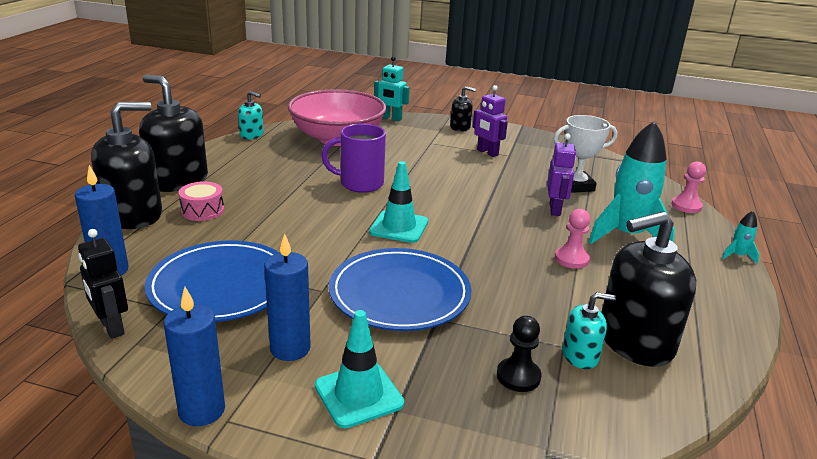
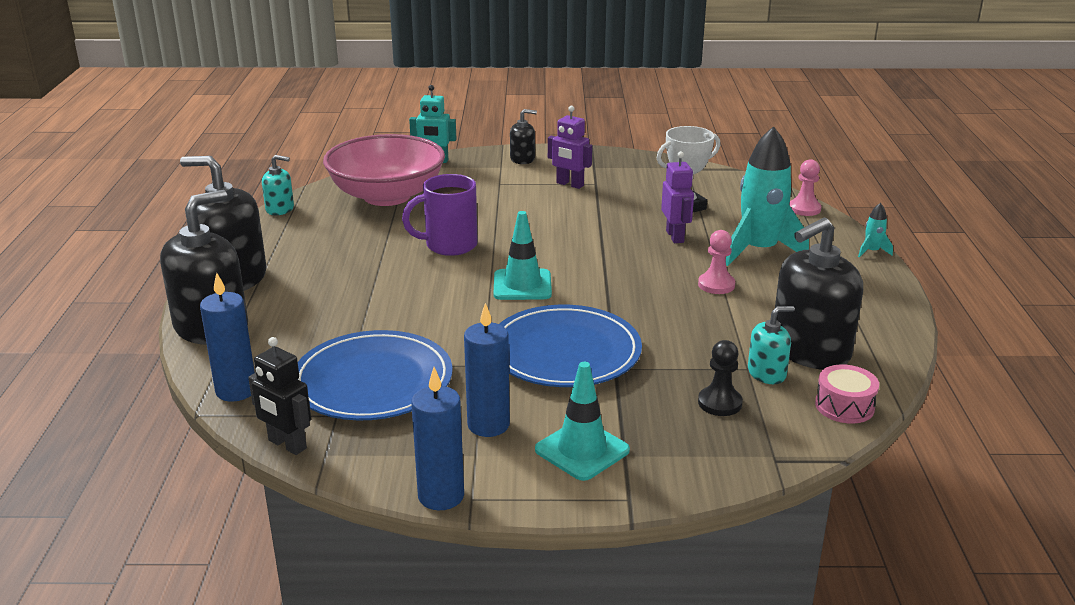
camera: 15 degrees left, 0 degrees up
(202, 210) = (290, 308): pink drum -> pink drum (844, 406)

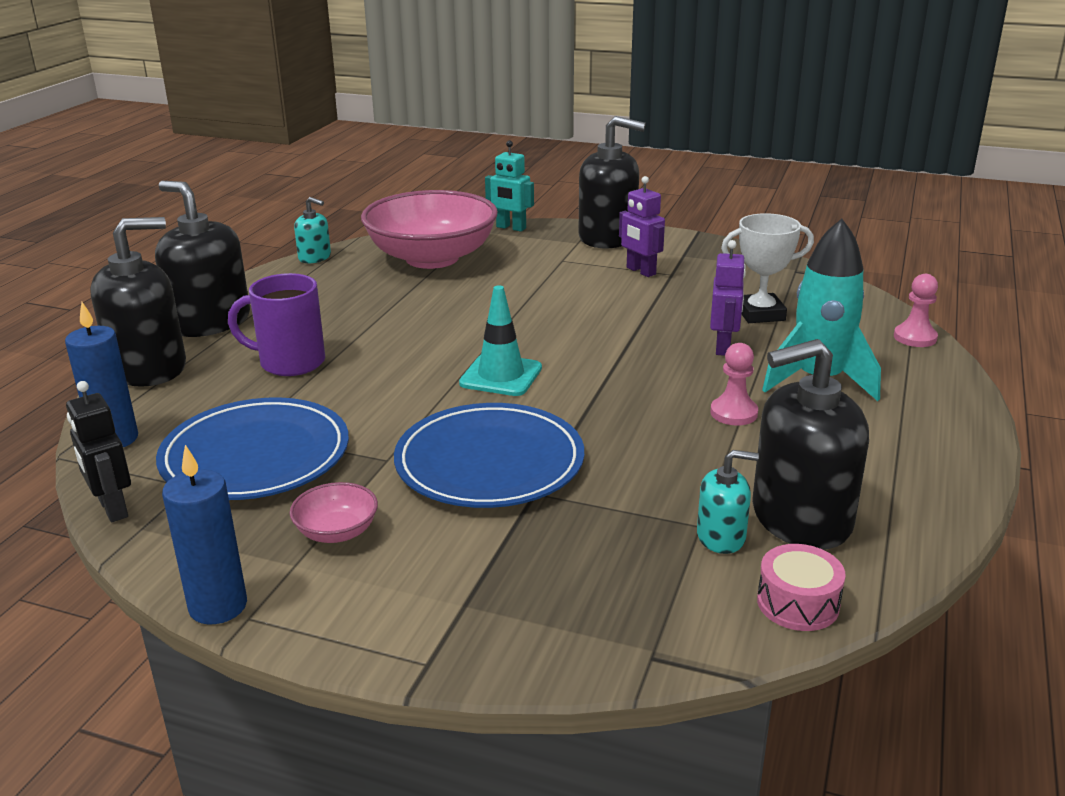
camera: 20 degrees right, 0 degrees up
(449, 245) = (455, 319): purple mug -> purple mug (290, 362)
(488, 425) = (337, 532): blue candle -> pink bowl
(522, 159) = (608, 237): black soap dispenser -> black soap dispenser, size x1.99
(582, 450) = (418, 587): turquoise traffic cone -> none
(719, 403) = (632, 563): black pawn -> none
(872, 251) = (973, 404): turquoise rocket -> none

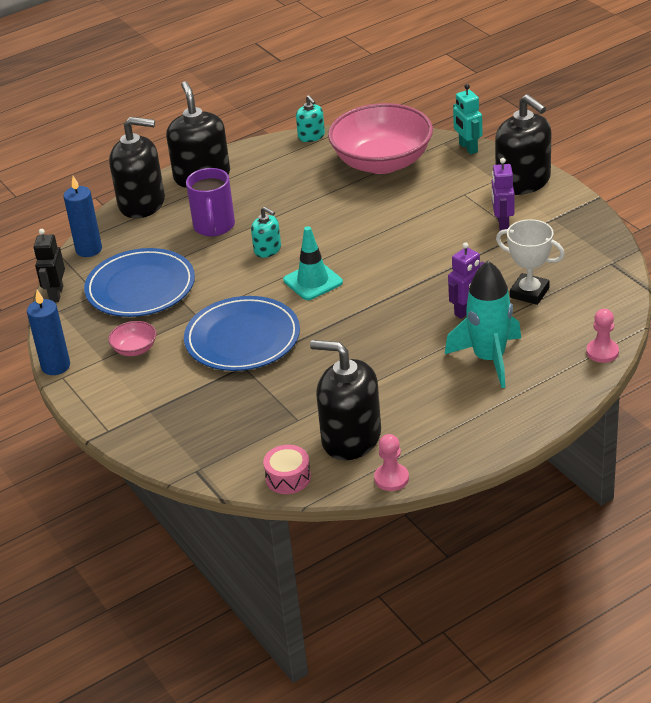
camera: 40 degrees right, 10 degrees up
(290, 362) = (214, 226): purple mug -> purple mug turned 135 degrees counterclockwise
(721, 537) = (299, 430): turquoise soap dispenser -> turquoise soap dispenser (267, 249)
(733, 413) = (406, 361): pink pawn -> pink pawn (391, 478)

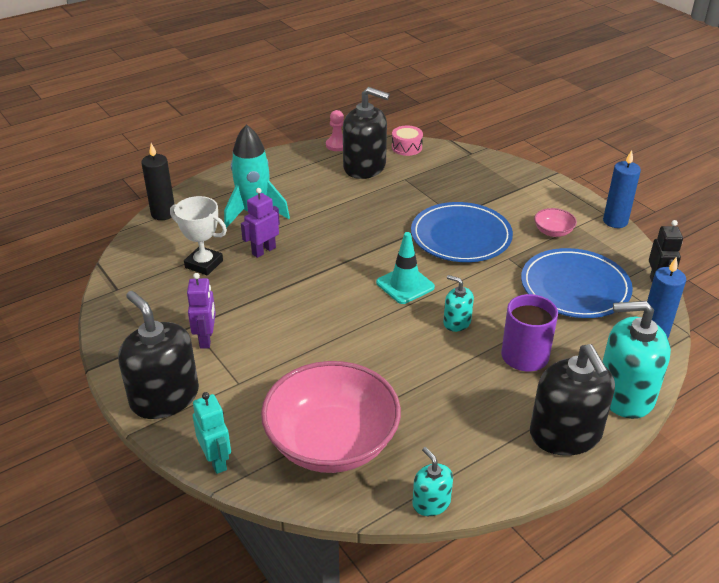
camera: 175 degrees right, 0 degrees up
(142, 203) = (625, 394): black soap dispenser -> turquoise soap dispenser
(602, 352) = (163, 214): pink pawn -> black candle

